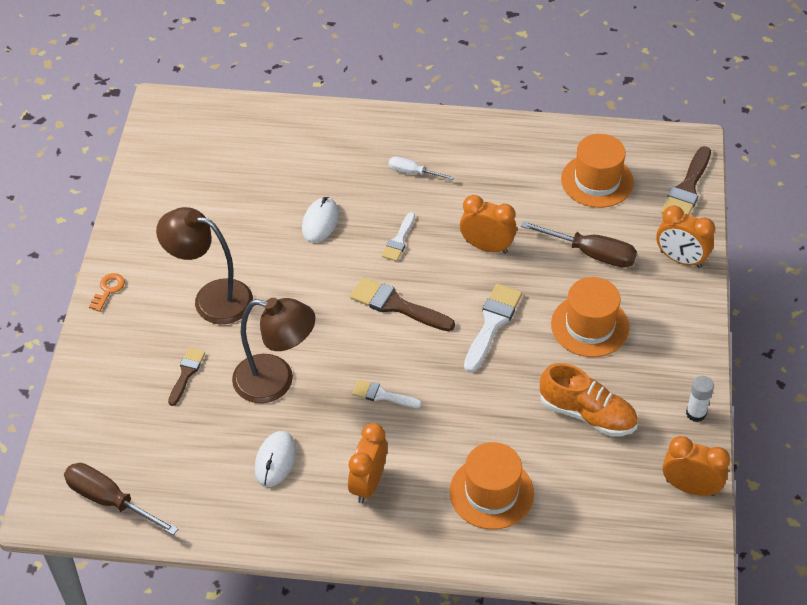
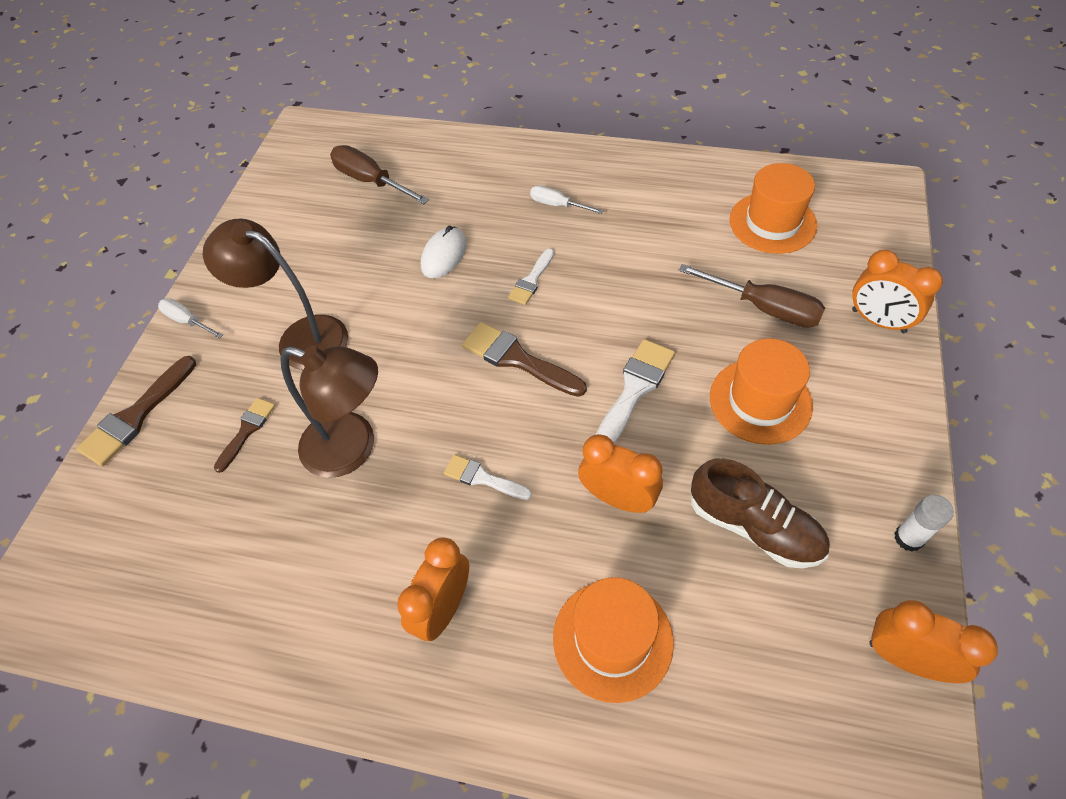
camera: 10 degrees right, 5 degrees up
(108, 290) = (187, 321): orange key -> white screwdriver
(109, 500) = (102, 602): brown screwdriver -> brown screwdriver (370, 181)
(275, 460) = (328, 561): white mouse -> none
(486, 247) = (635, 293): orange clock -> orange clock (618, 498)
(587, 414) = (754, 527): orange shoe -> brown shoe
(687, 188) = (883, 236): brown brush -> brown brush (136, 416)

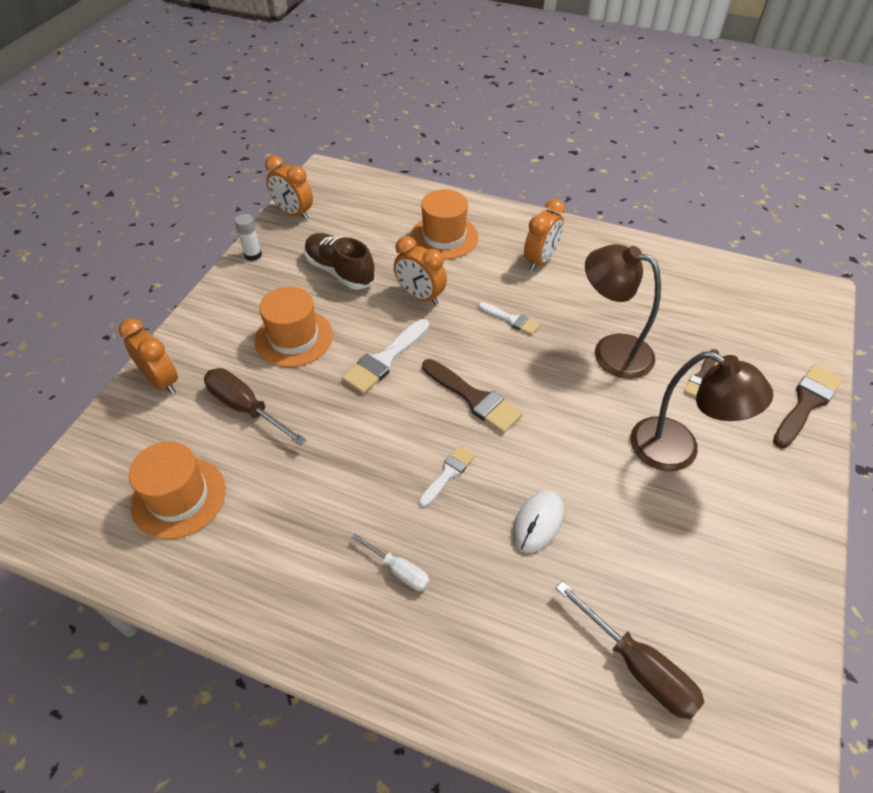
camera: 175 degrees left, 5 degrees down
(187, 321) = (804, 489): white screwdriver -> none

